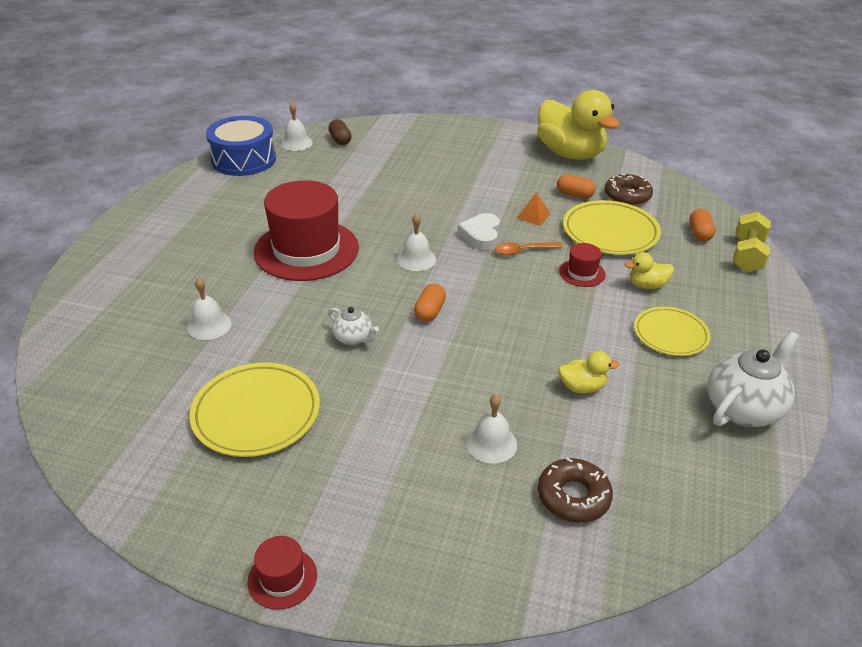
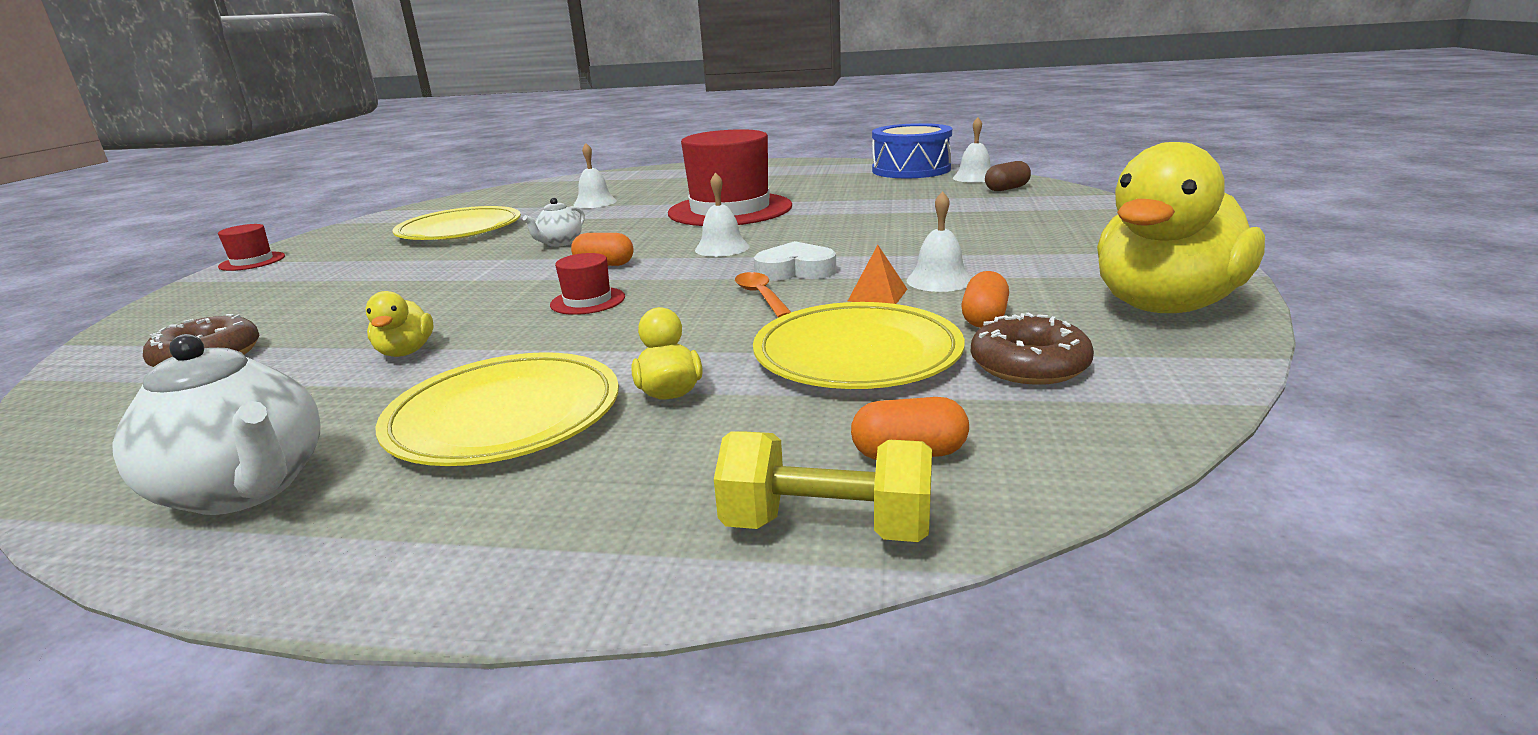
camera: 85 degrees right, 15 degrees down
(491, 443) = (340, 312): white bell -> white bell (939, 280)
(582, 273) = (704, 338): red hat -> red hat (587, 301)
(670, 334) = (505, 416): yellow plate -> yellow plate, size x1.52

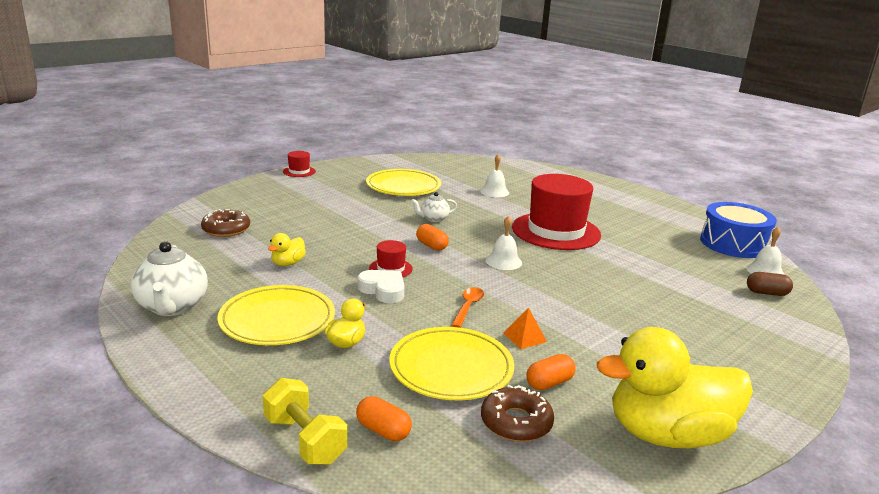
camera: 35 degrees right, 0 degrees up
(795, 271) = (513, 298): white heart -> white heart (383, 290)
(939, 280) = (575, 345): white bell -> none

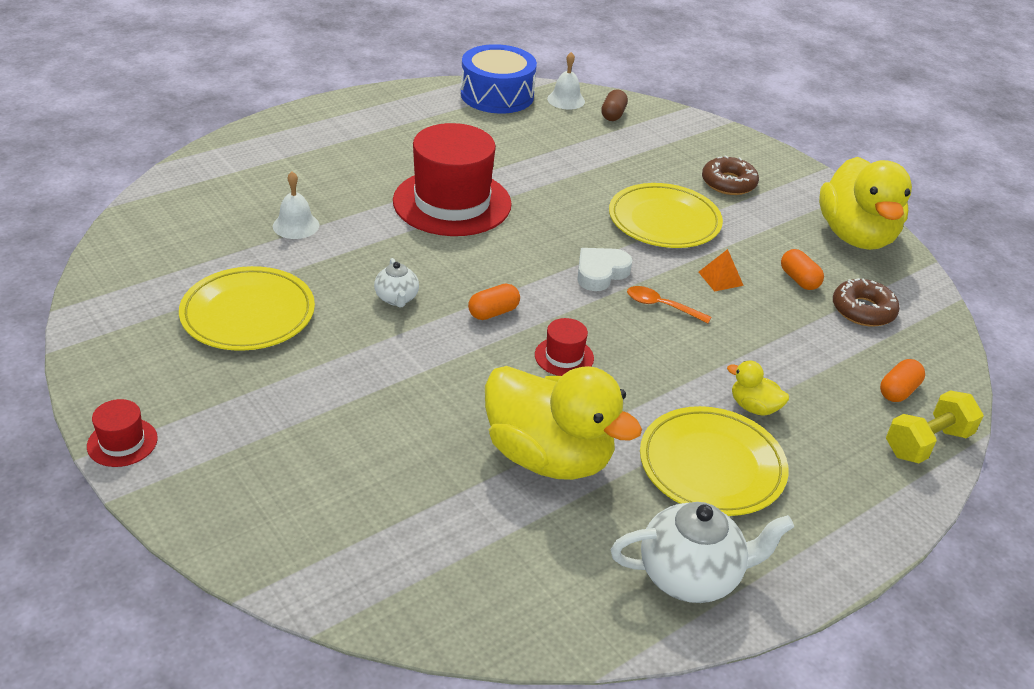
camera: 85 degrees left, 15 degrees up
(226, 229) = (414, 536): brown donut -> brown donut (728, 183)
(288, 263) = (549, 457): yellow duck -> yellow duck, size x2.36
(383, 290) = (625, 368): white heart -> white heart (600, 273)
(451, 368) = (787, 336): yellow plate -> yellow plate (664, 221)
(503, 261) = (542, 260): white bell -> none

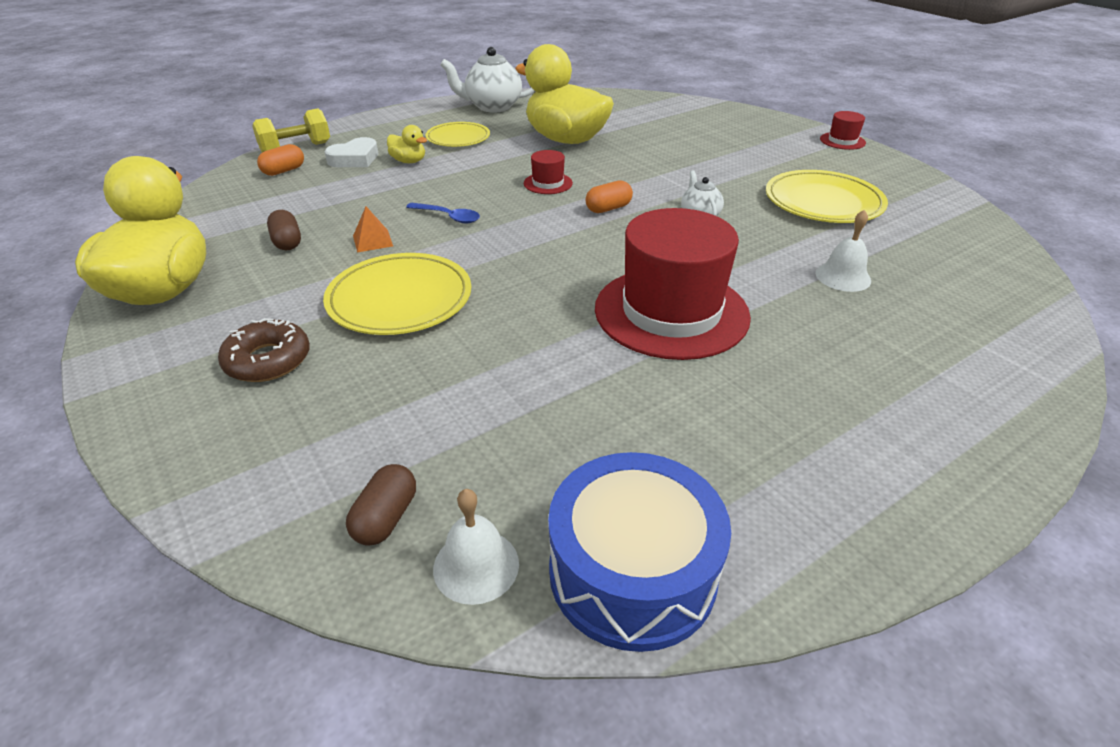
camera: 175 degrees left, 0 degrees up
(600, 273) = (499, 242): white heart -> white heart (355, 159)
(661, 306) = (448, 217): orange spoon -> blue spoon
(711, 465) = (458, 138): yellow plate -> yellow plate, size x0.66
(799, 280) = (287, 242): orange capsule -> brown capsule
(863, 310) = (248, 219): brown donut -> none

